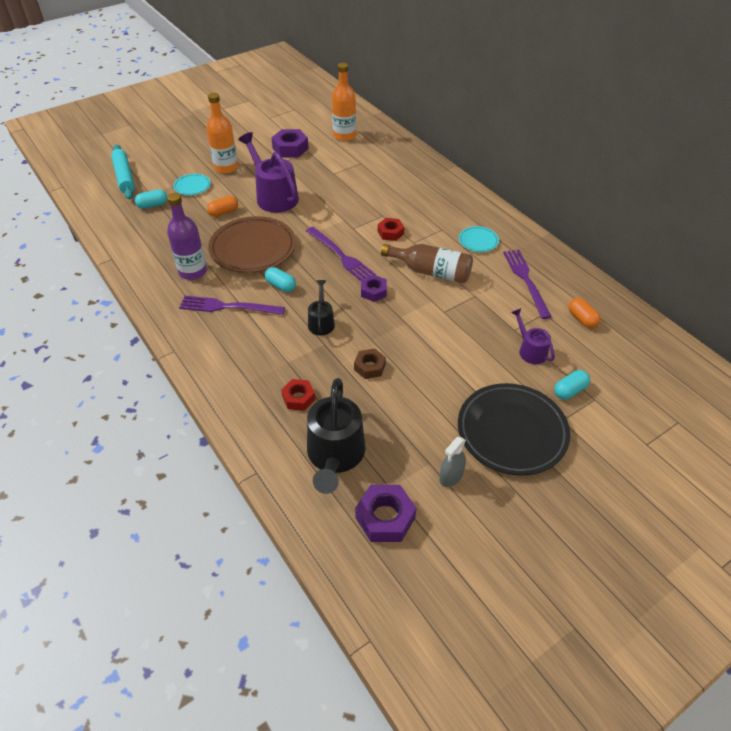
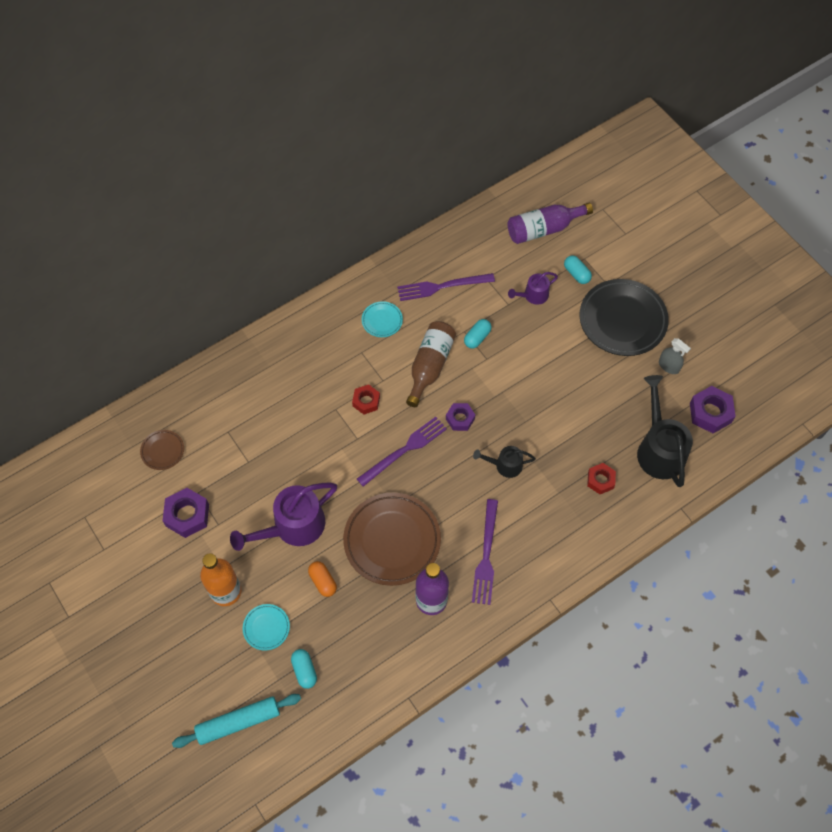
camera: 90 degrees left, 15 degrees up
(281, 285) = (452, 506): turquoise capsule -> turquoise capsule (477, 337)
(335, 456) = (659, 449): black watering can -> black watering can turned 105 degrees counterclockwise
(344, 136) = (162, 451): orange bottle -> brown plate
(369, 367) = (560, 423): brown nut -> none
(582, 319) = (492, 251): orange capsule -> none
(626, 363) = (543, 229): none -> purple bottle

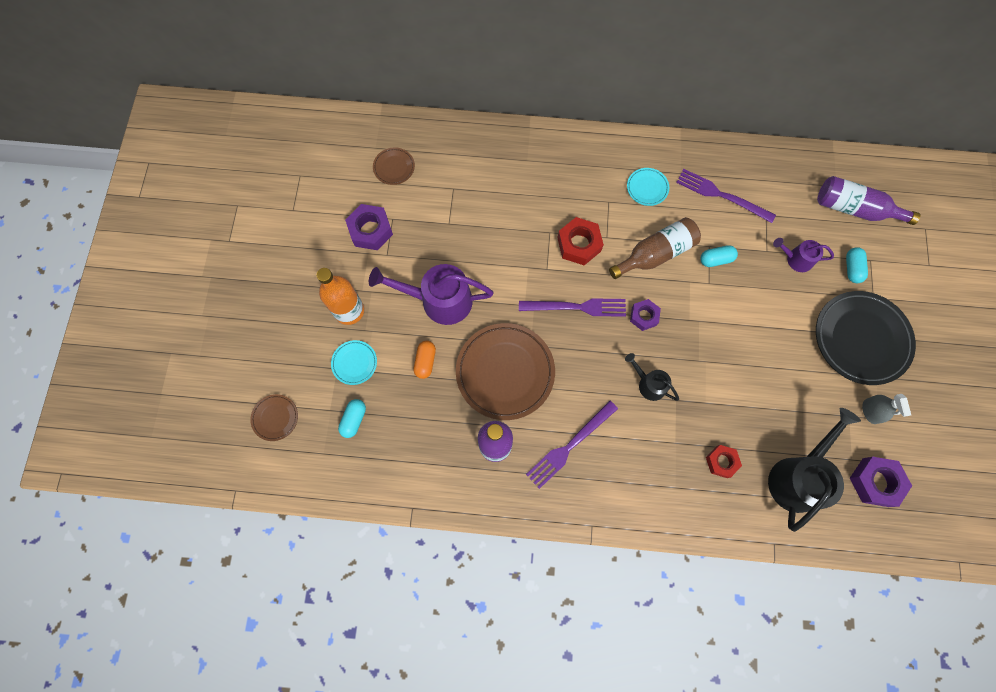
camera: 40 degrees right, 10 degrees up
(238, 722) = (275, 418): turquoise rolling pin -> brown plate
(366, 401) = (579, 244): red nut -> red nut, size x1.55

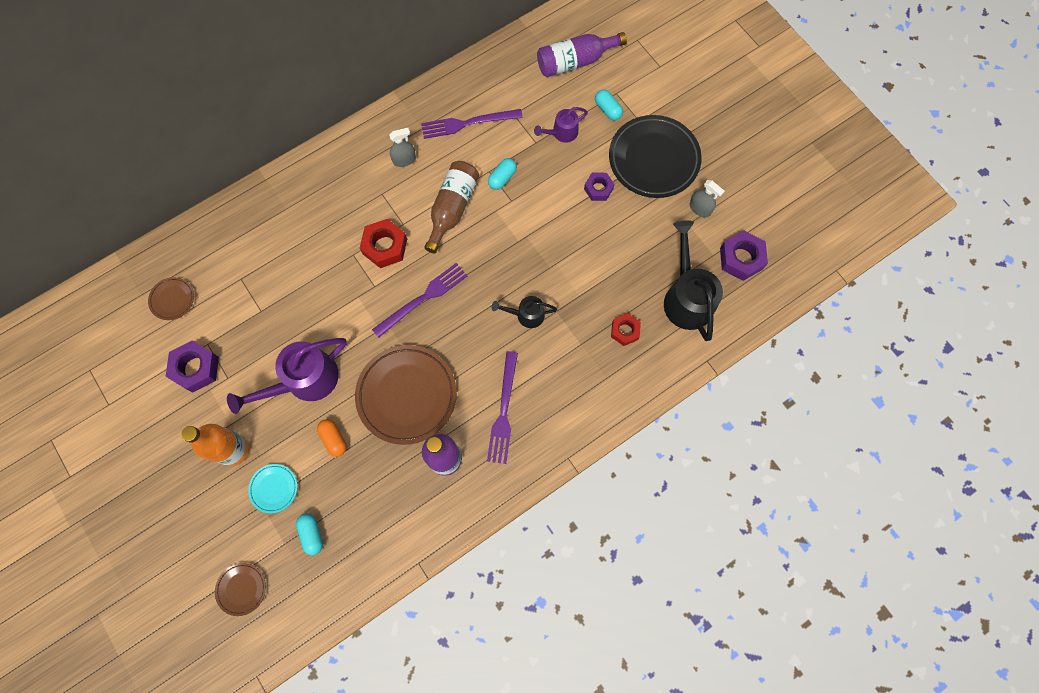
camera: 40 degrees left, 0 degrees up
(644, 316) = (481, 265): purple nut -> purple nut (598, 189)
(647, 188) = (404, 160): turquoise plate -> grey spray bottle

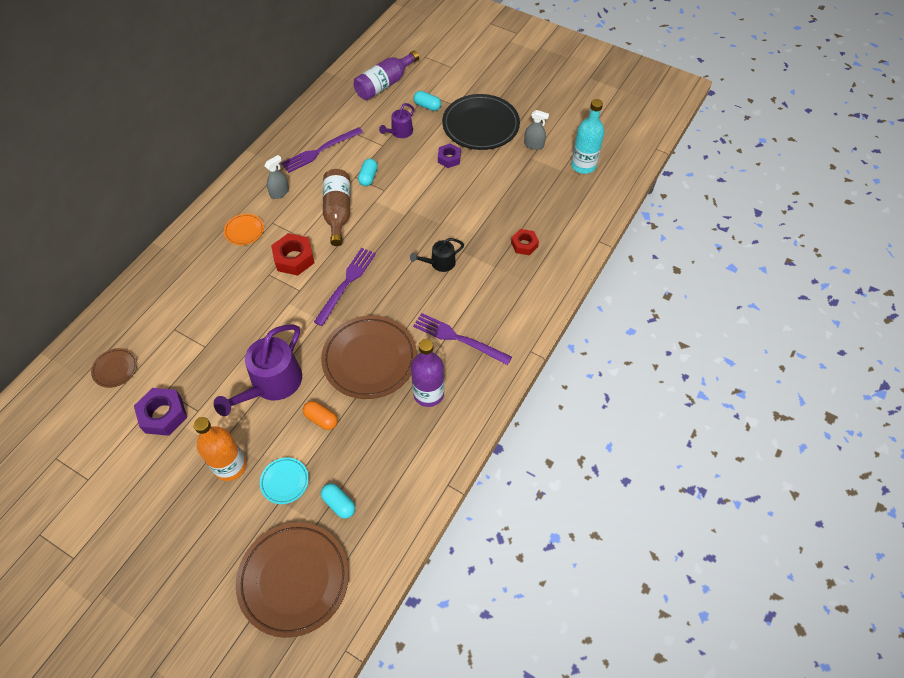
camera: 25 degrees left, 15 degrees down
(241, 589) = (294, 580): brown plate -> brown plate, size x2.14
(351, 193) = (244, 231): none -> orange plate
(503, 411) = (458, 338): purple fork -> purple fork turned 135 degrees clockwise
(686, 297) = (558, 205): black watering can -> none
(741, 258) = (583, 165): purple nut -> turquoise bottle

